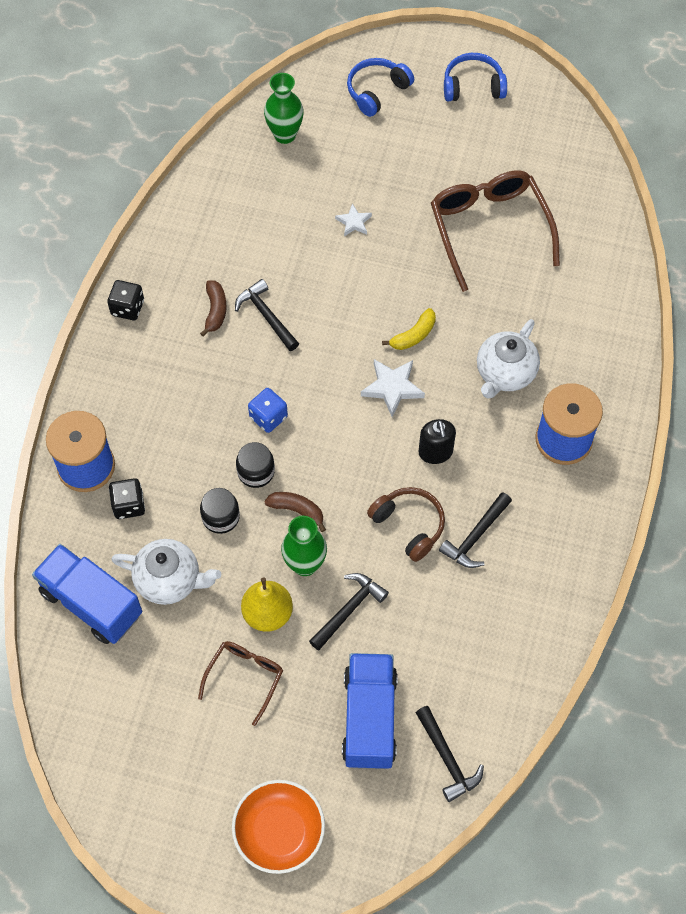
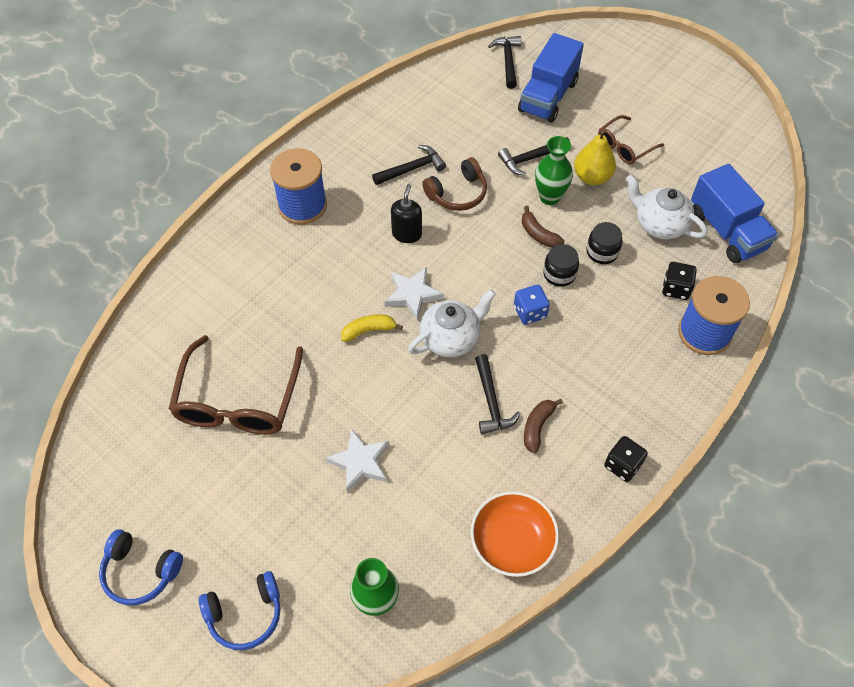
camera: 155 degrees left, 5 degrees down
(279, 832) = (635, 63): orange bowl -> orange bowl (512, 541)
(354, 222) = (360, 462): white star -> white star, size x1.64
(409, 525) = (457, 193): brown headphones -> brown headphones turned 105 degrees counterclockwise
(505, 373) = (313, 270): white teapot -> white teapot (451, 338)

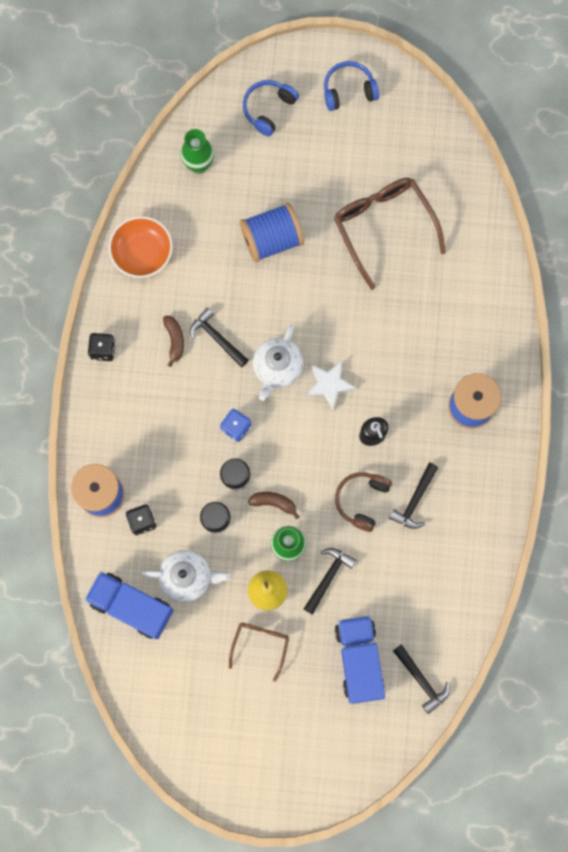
camera: 145 degrees right, 20 degrees up
(360, 462) = (272, 239): white star -> blue spool
(369, 330) = (338, 335): yellow banana -> none

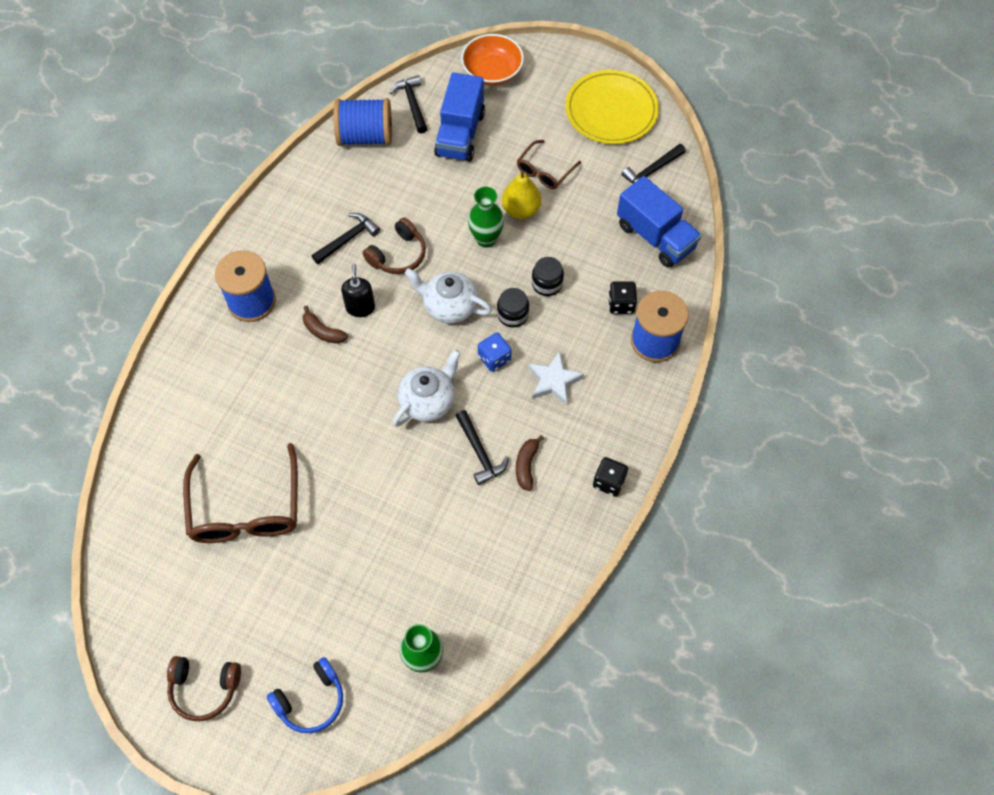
camera: 160 degrees left, 15 degrees down
(142, 253) = (529, 575): orange bowl -> orange bowl (492, 71)
(187, 577) = (593, 244): white teapot -> white teapot (449, 306)
(219, 746) = (611, 110): none -> yellow plate
(272, 239) = (376, 538): blue spool -> blue spool (365, 136)
(274, 503) = (484, 279): brown banana -> brown banana (323, 331)
(328, 577) = (459, 203): black hammer -> black hammer (652, 171)
(329, 385) = (381, 367): white star -> white star (553, 381)
(348, 90) = (204, 688): blue headphones -> brown headphones

